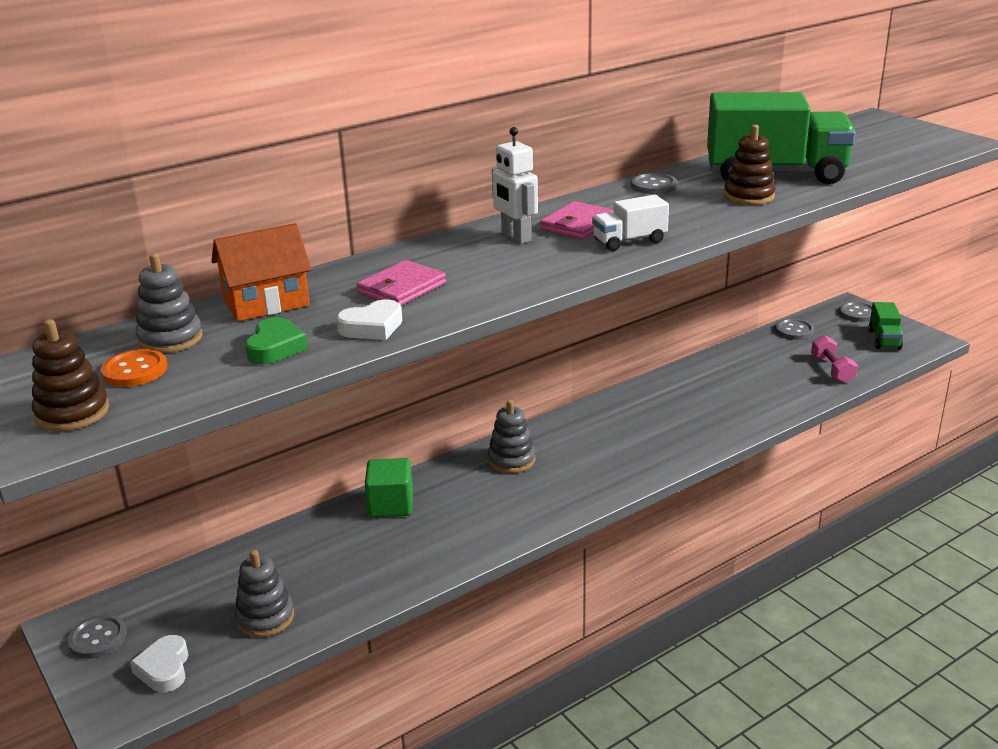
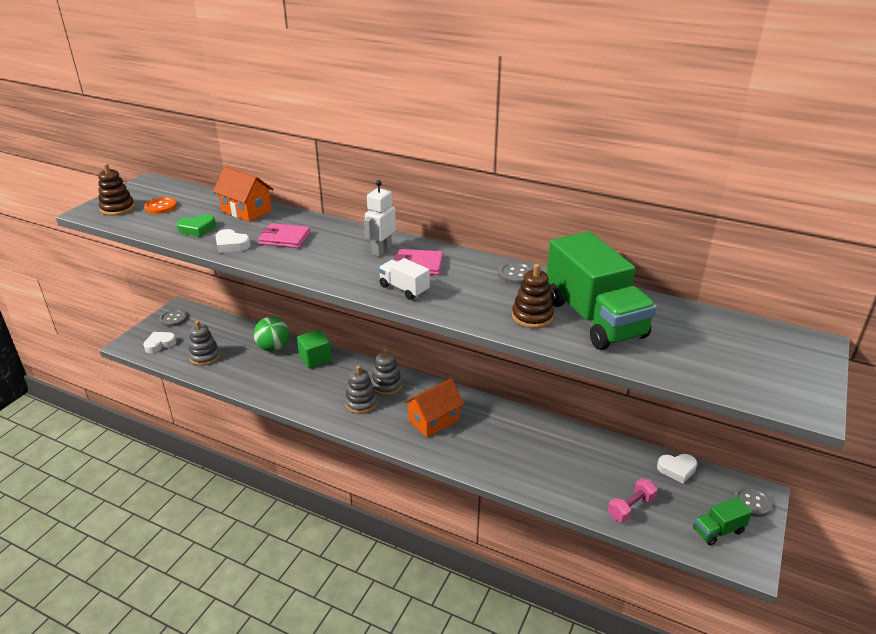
camera: 60 degrees right, 5 degrees up
(170, 339) = (196, 203): grey stacking toy -> grey stacking toy (361, 403)
(319, 539) = (273, 347): none -> green ball
(612, 443) = (433, 420): none -> orange house
(794, 331) = (677, 469): grey button -> white heart

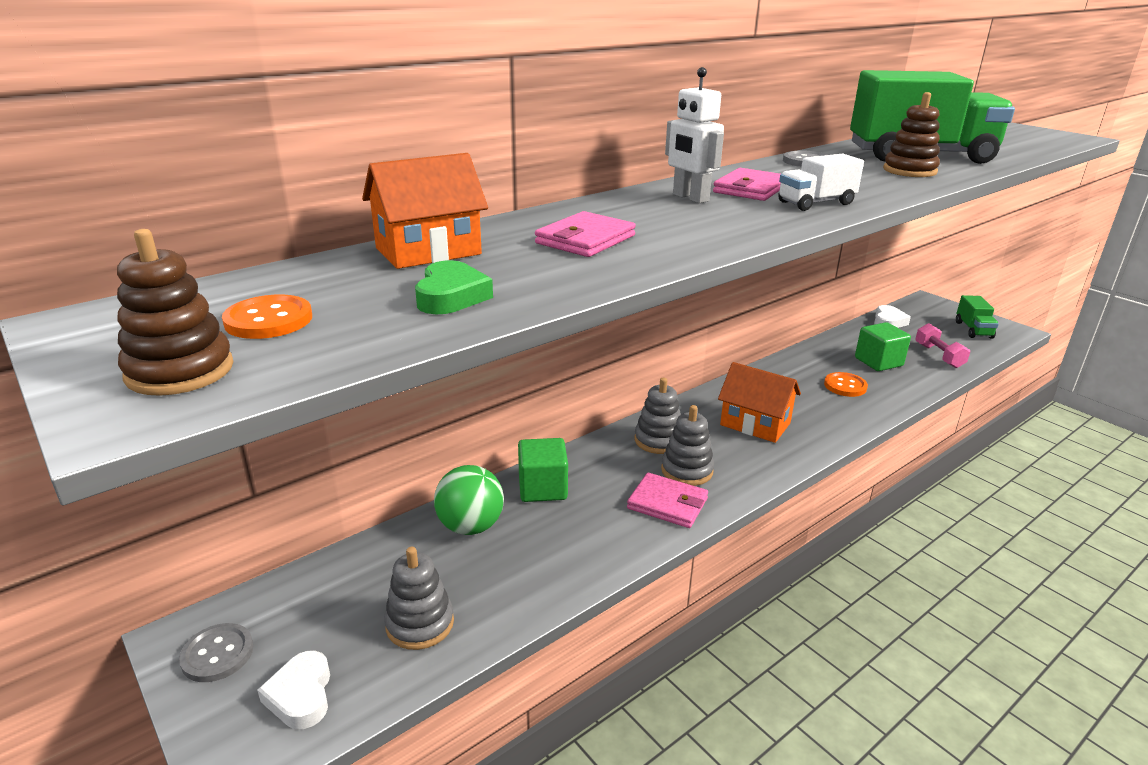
camera: 65 degrees left, 5 degrees down
(231, 245) = (566, 276): white heart -> none
(324, 403) = (667, 503): none -> pink wallet
(433, 420) = (755, 424): orange house -> orange house turned 45 degrees counterclockwise
(523, 456) = (845, 386): none -> orange button
(583, 470) = (878, 362): none -> green cube
(751, 502) = (938, 307): grey button -> none

